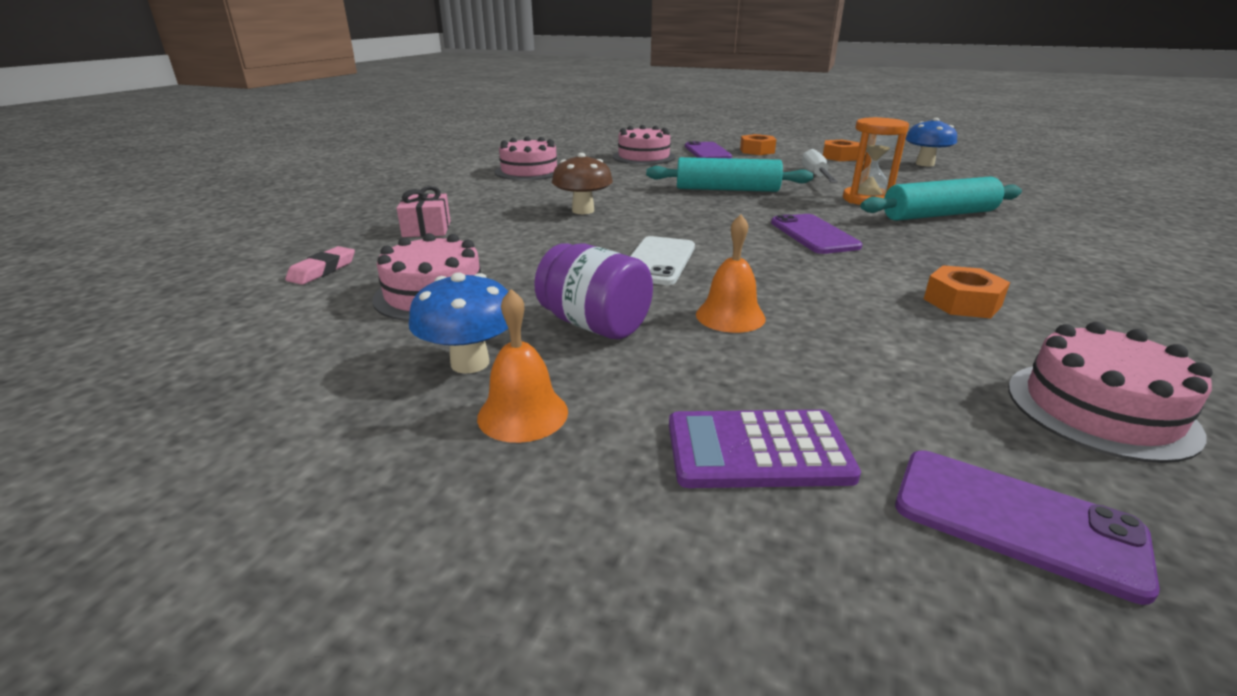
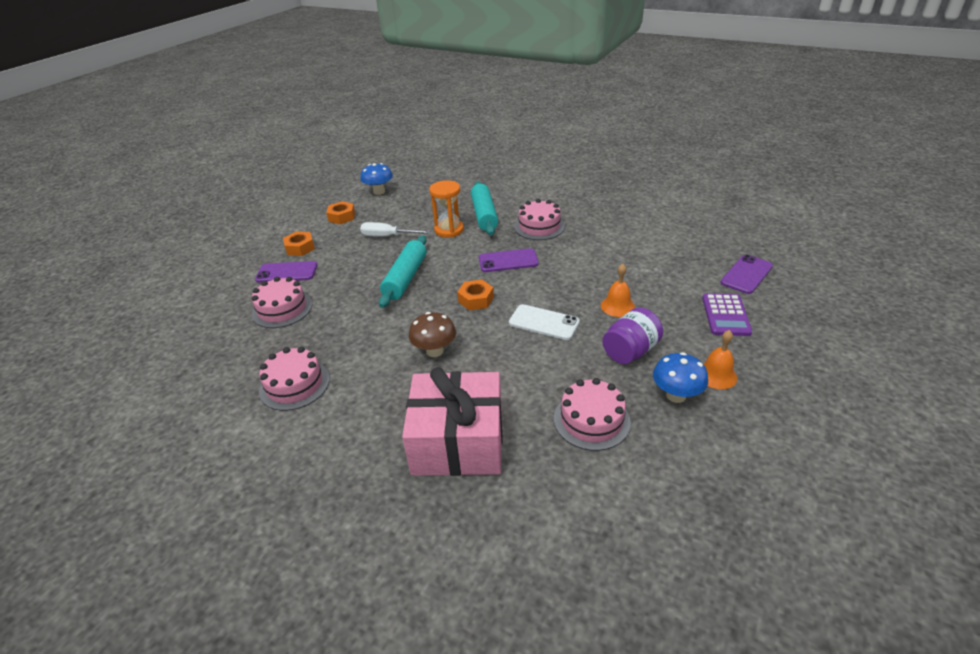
camera: 80 degrees left, 10 degrees up
(322, 270) = (546, 493): pink eraser -> none
(427, 229) = (458, 441): pink gift -> pink gift, size x2.31
(962, 302) = (601, 241): orange nut -> orange nut (476, 299)
(1100, 409) = (683, 240): pink cake -> pink cake (539, 226)

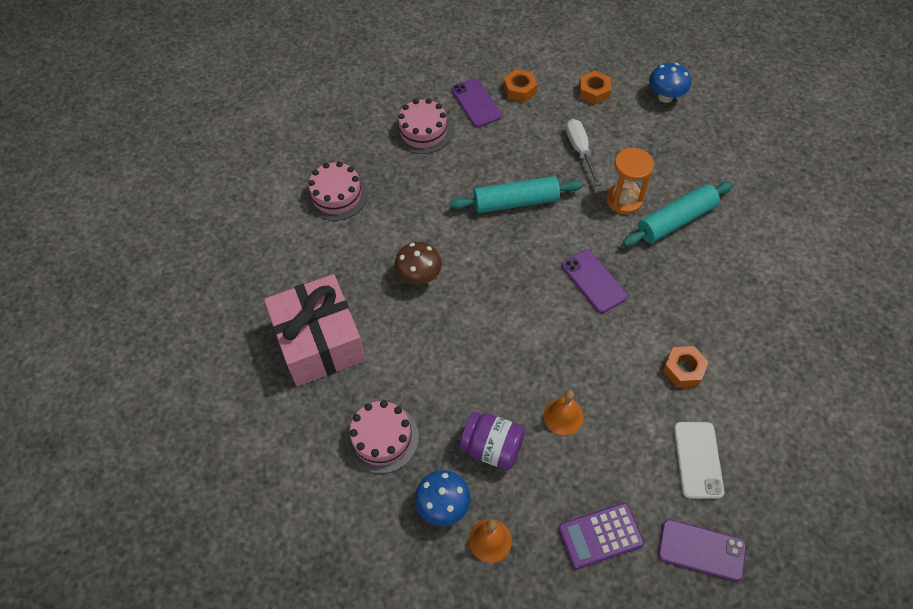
camera: 65 degrees right, 20 degrees up
(476, 299) = (510, 278): orange nut -> orange nut (683, 369)
(539, 226) = (683, 286): pink cake -> none
(544, 322) = (502, 353): white phone -> white phone (698, 460)

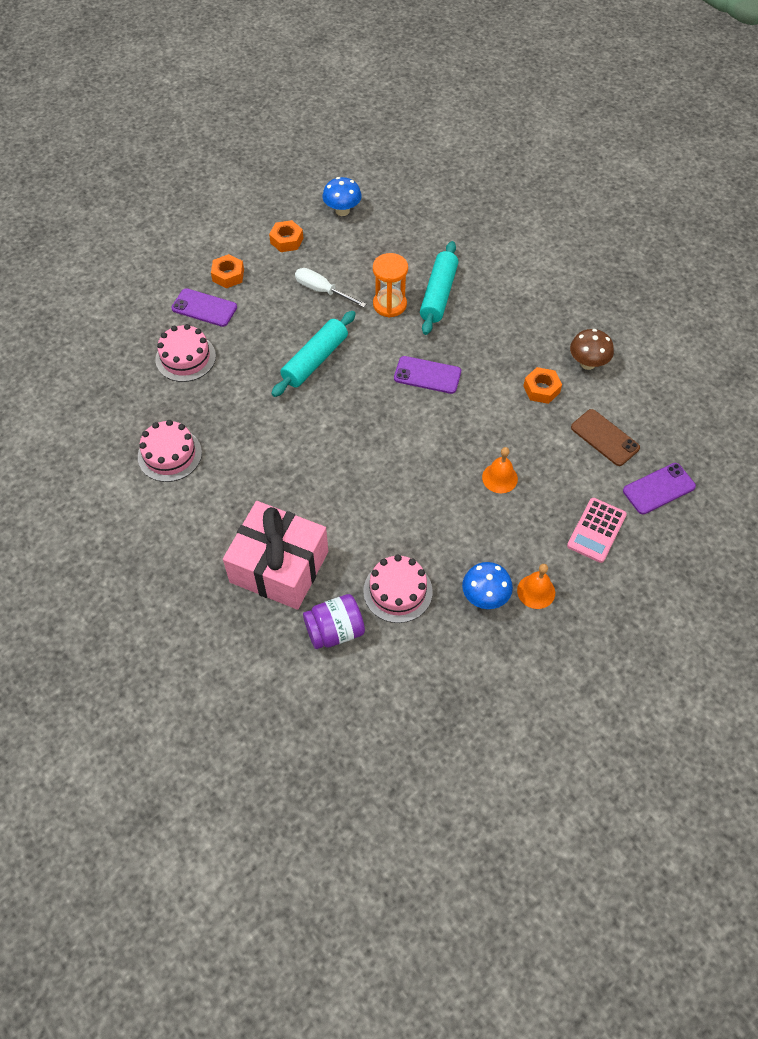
camera: 45 degrees left, 0 degrees up
(419, 277) = (302, 464): brown mushroom -> brown mushroom (587, 363)
(492, 448) = (476, 535): purple jar -> purple jar (335, 631)
(600, 535) = (596, 530): purple calculator -> pink calculator
(698, 460) = (604, 438): white phone -> brown phone

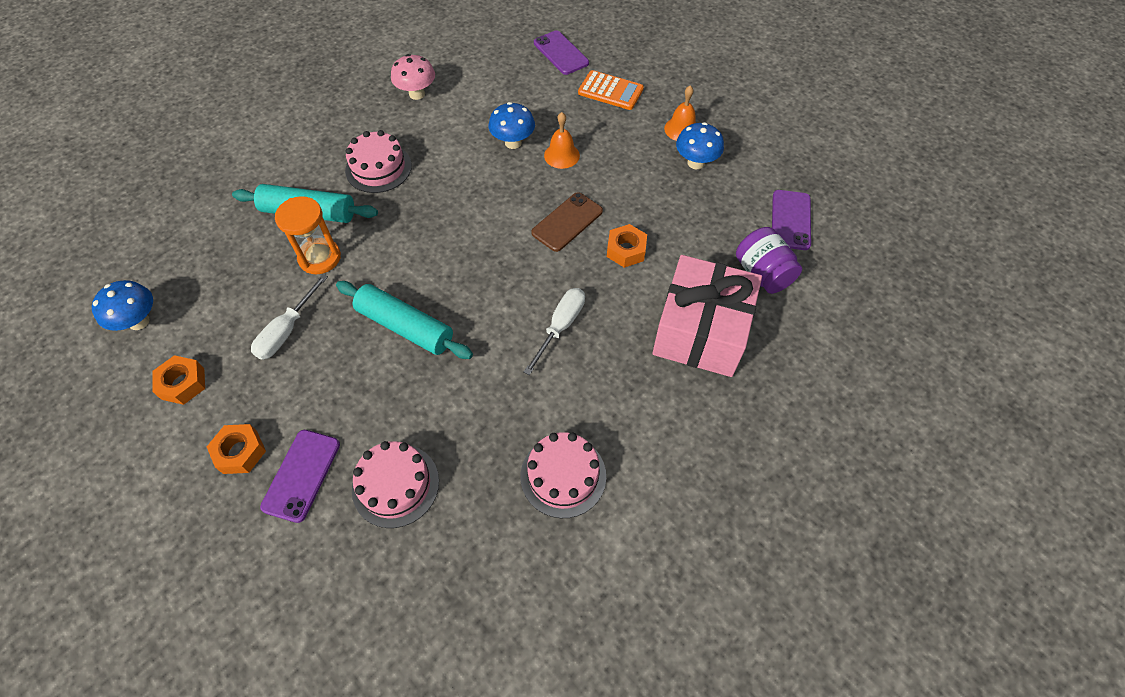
camera: 95 degrees left, 0 degrees up
(299, 462) = (560, 326): none -> white screwdriver
(397, 591) = (705, 226): pink cake -> pink cake (378, 168)
(427, 375) = (430, 217): purple phone -> purple phone (790, 220)
(518, 439) = (513, 142): none -> blue mushroom
(541, 389) = (450, 126): orange nut -> orange nut (626, 250)
(587, 363) = (417, 94): brown mushroom -> pink mushroom
(596, 530) = (610, 91): pink calculator -> orange calculator
(604, 438) = (507, 84): brown phone -> brown phone (567, 222)

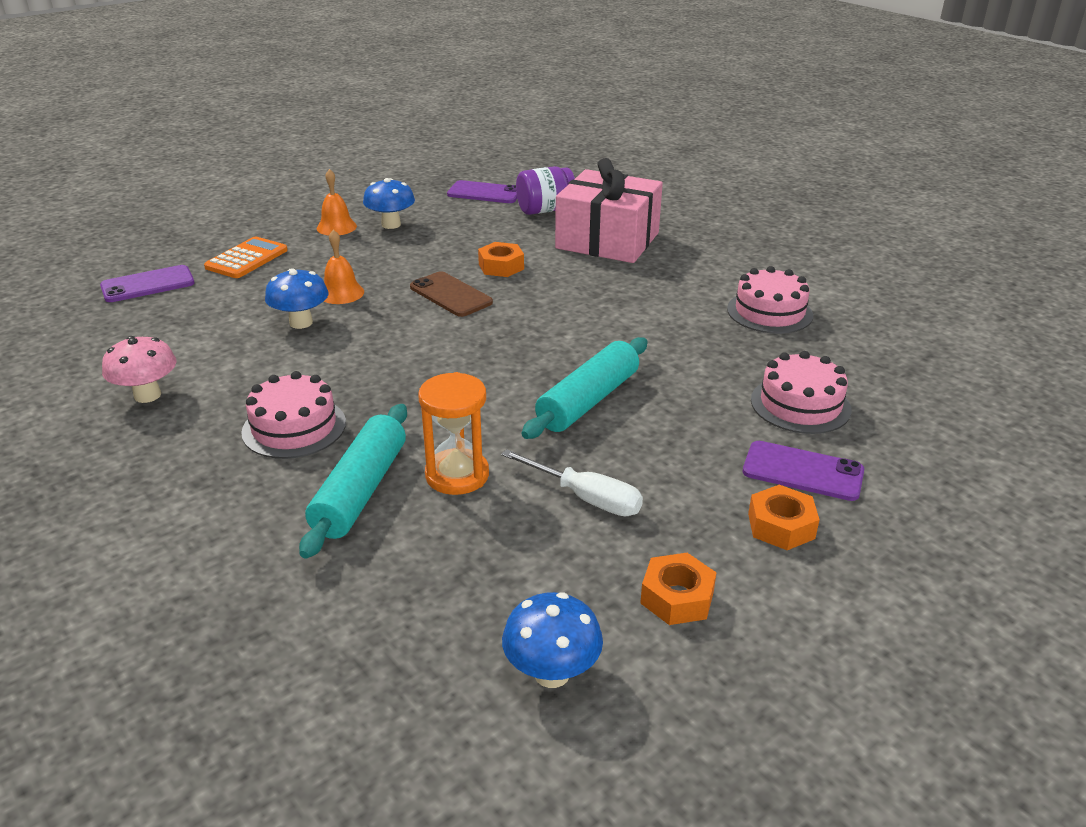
camera: 85 degrees left, 25 degrees down
(560, 326) = (596, 305): white screwdriver -> none

